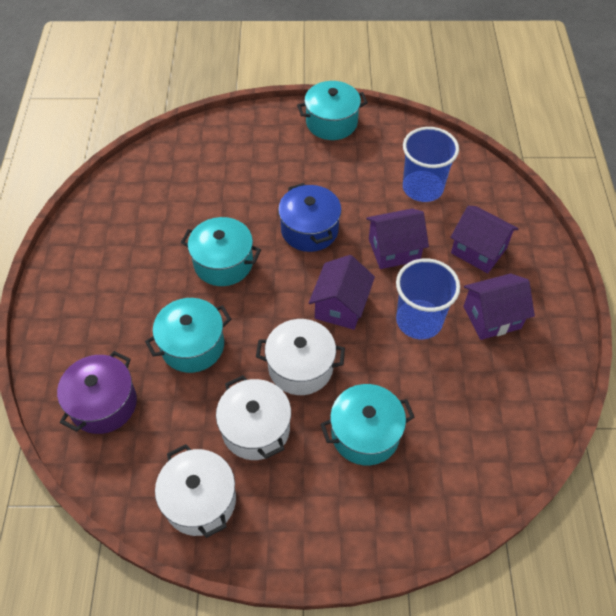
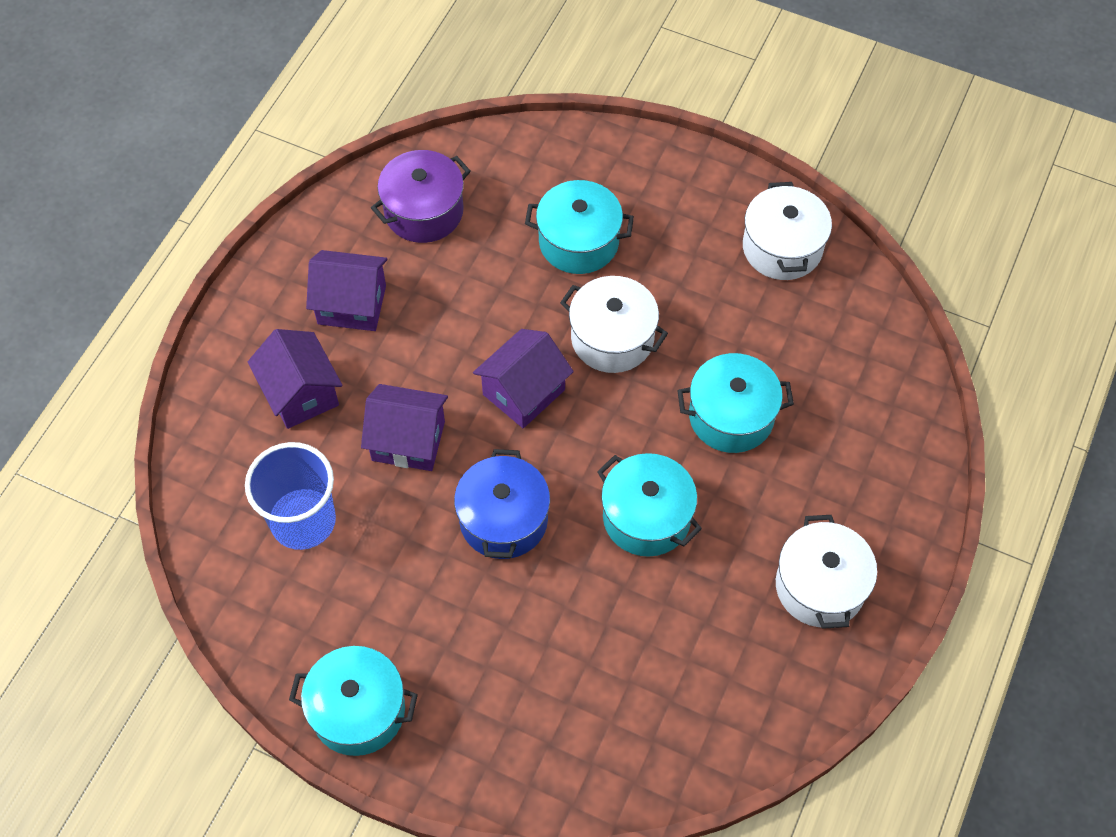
camera: 155 degrees left, 5 degrees up
(103, 404) = (860, 388): purple pot -> purple pot (424, 211)
(255, 429) = (695, 292): white pot -> white pot (820, 586)
(419, 321) = (440, 335): blue cup -> none

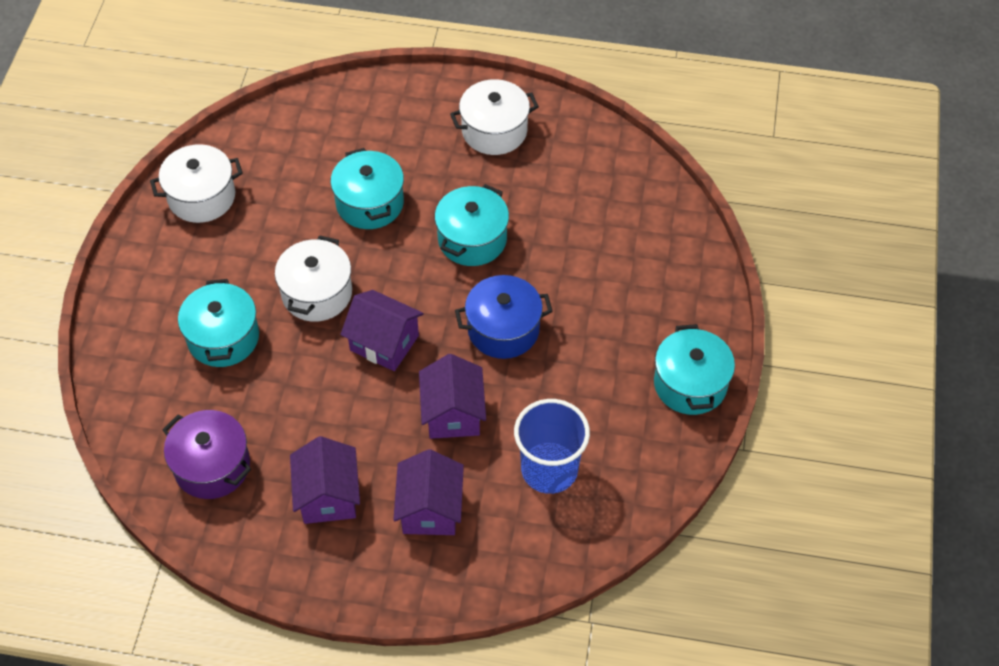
camera: 105 degrees left, 5 degrees down
(301, 393) = (430, 509): purple house -> purple house turned 45 degrees counterclockwise

